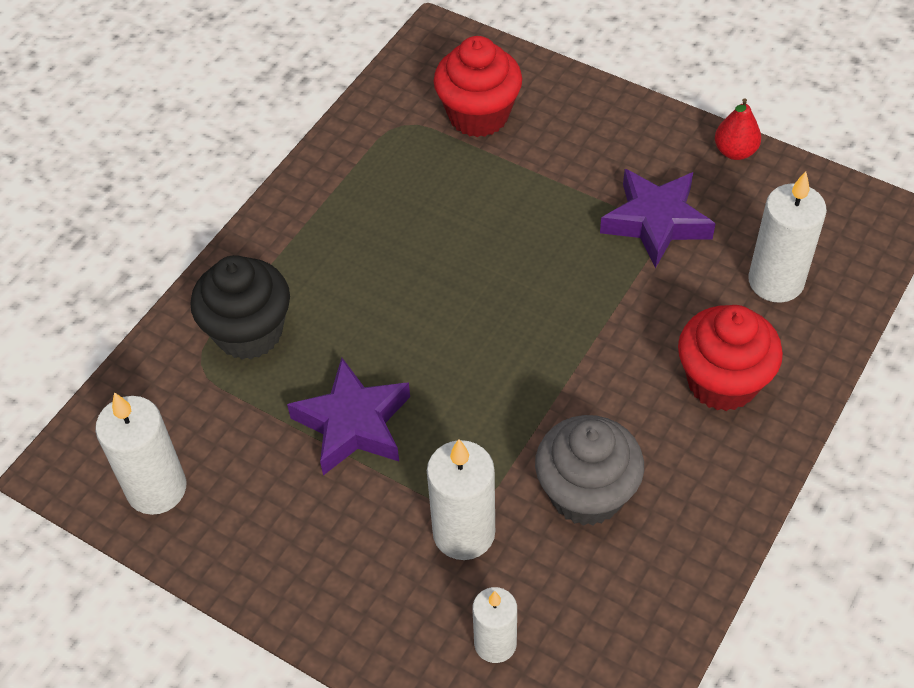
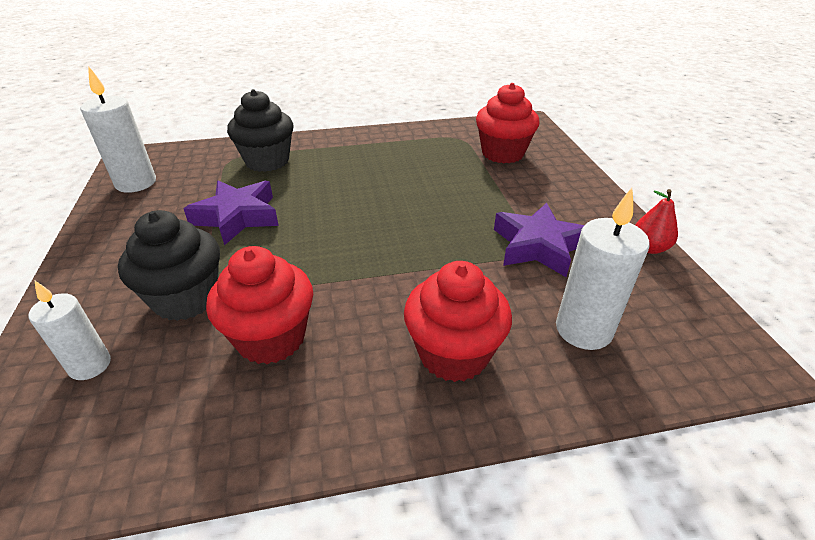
camera: 45 degrees right, 15 degrees down
(464, 533) = (186, 298): white candle -> black cupcake
(586, 493) = (271, 338): grey cupcake -> red cupcake

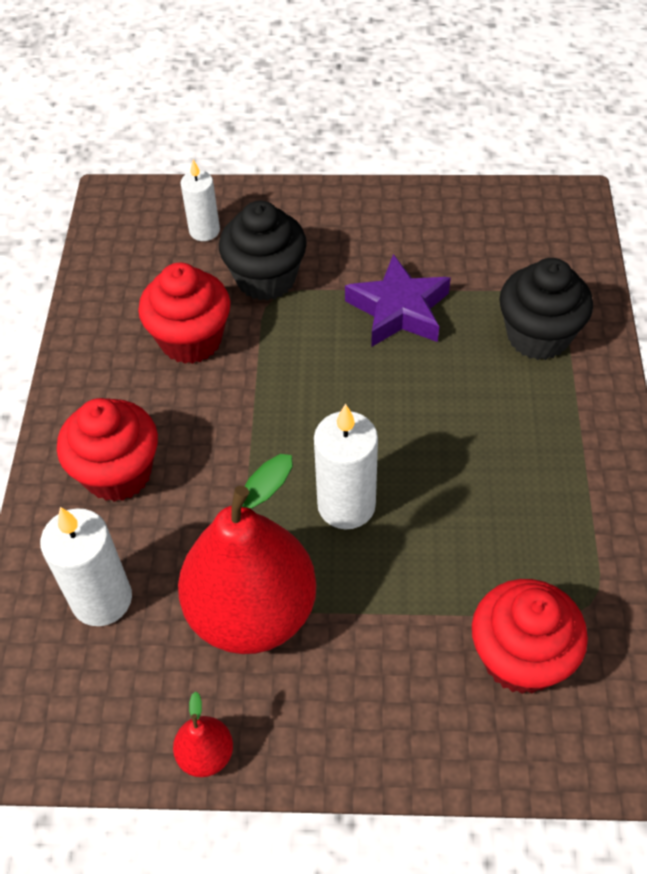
camera: 105 degrees right, 15 degrees up
(136, 183) = (498, 214): white candle -> white candle (346, 505)
(538, 246) = (252, 611): purple star -> red pear

